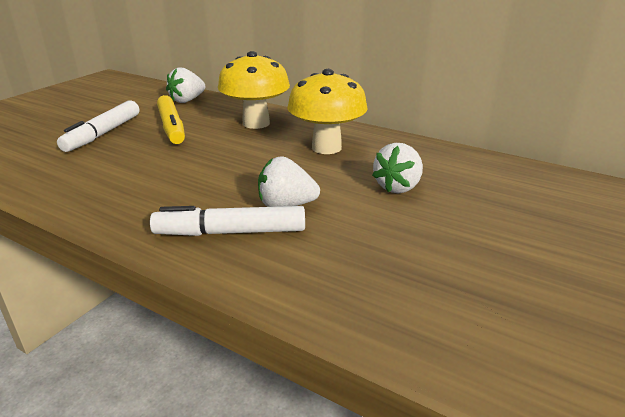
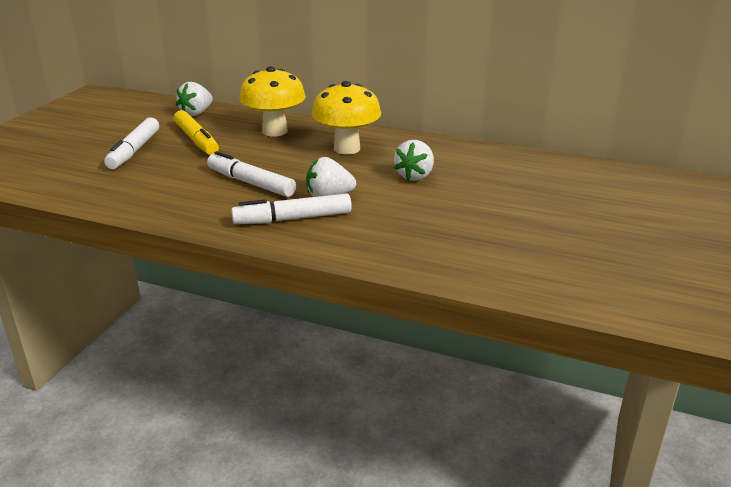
camera: 10 degrees left, 0 degrees up
(203, 180) = (251, 183): none -> white marker

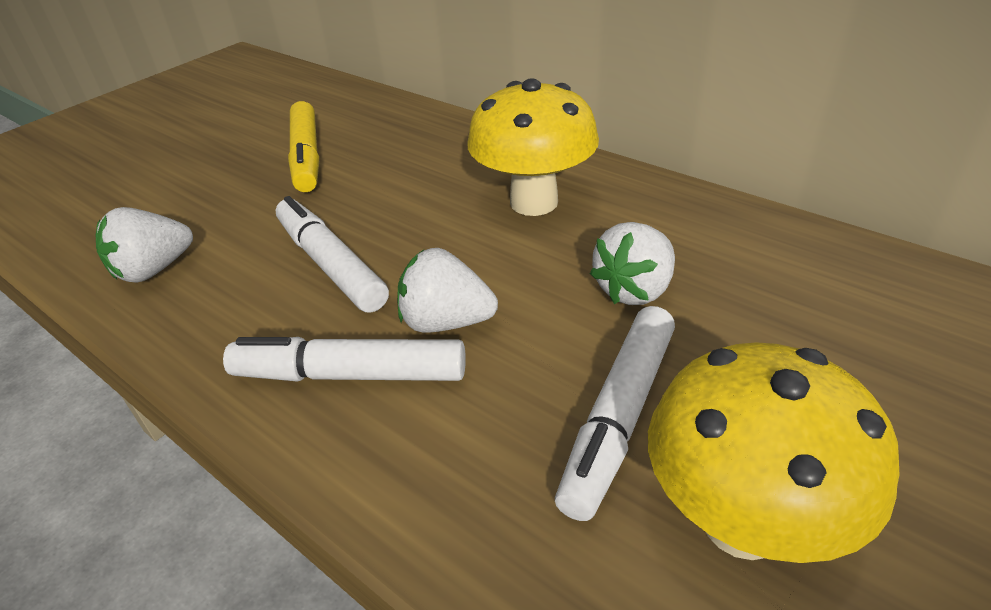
camera: 20 degrees right, 10 degrees up
(134, 151) = (206, 168): white marker -> white marker (619, 417)
(196, 113) = (340, 103): white strawberry -> white strawberry (154, 270)
(275, 131) = (434, 150): yellow mushroom -> yellow mushroom (742, 521)

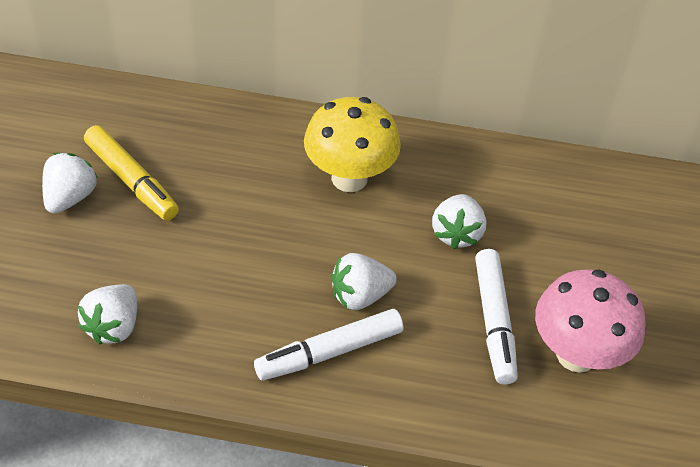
camera: 35 degrees left, 10 degrees up
(240, 157) = (70, 197): none -> white strawberry
(330, 264) = (246, 278): white marker -> none
(742, 521) = (576, 354): yellow mushroom -> pink mushroom

